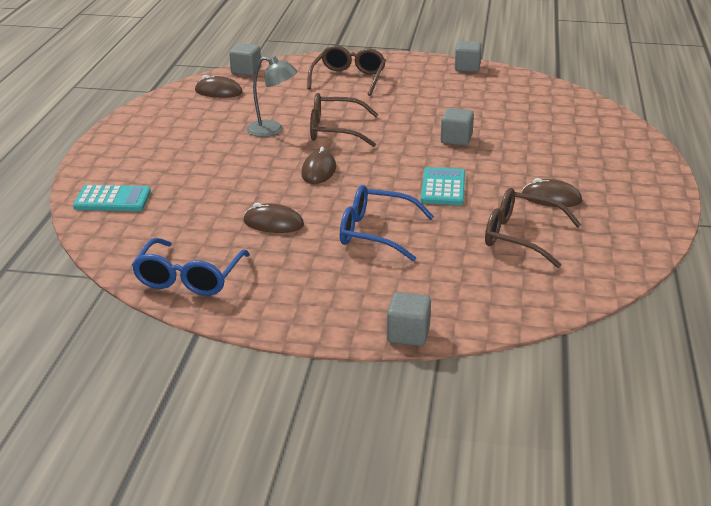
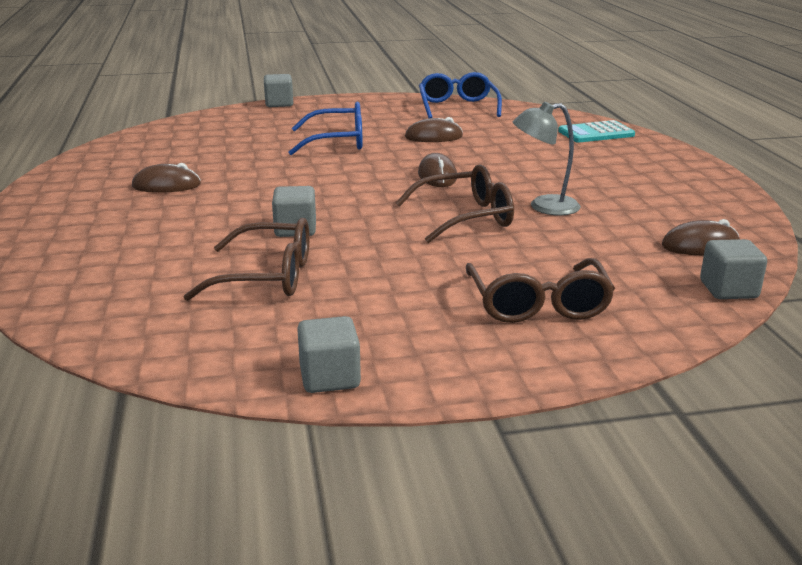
camera: 160 degrees right, 5 degrees down
(443, 187) = (290, 179): turquoise calculator -> none
(521, 237) = (200, 155): brown glasses -> brown glasses (266, 276)

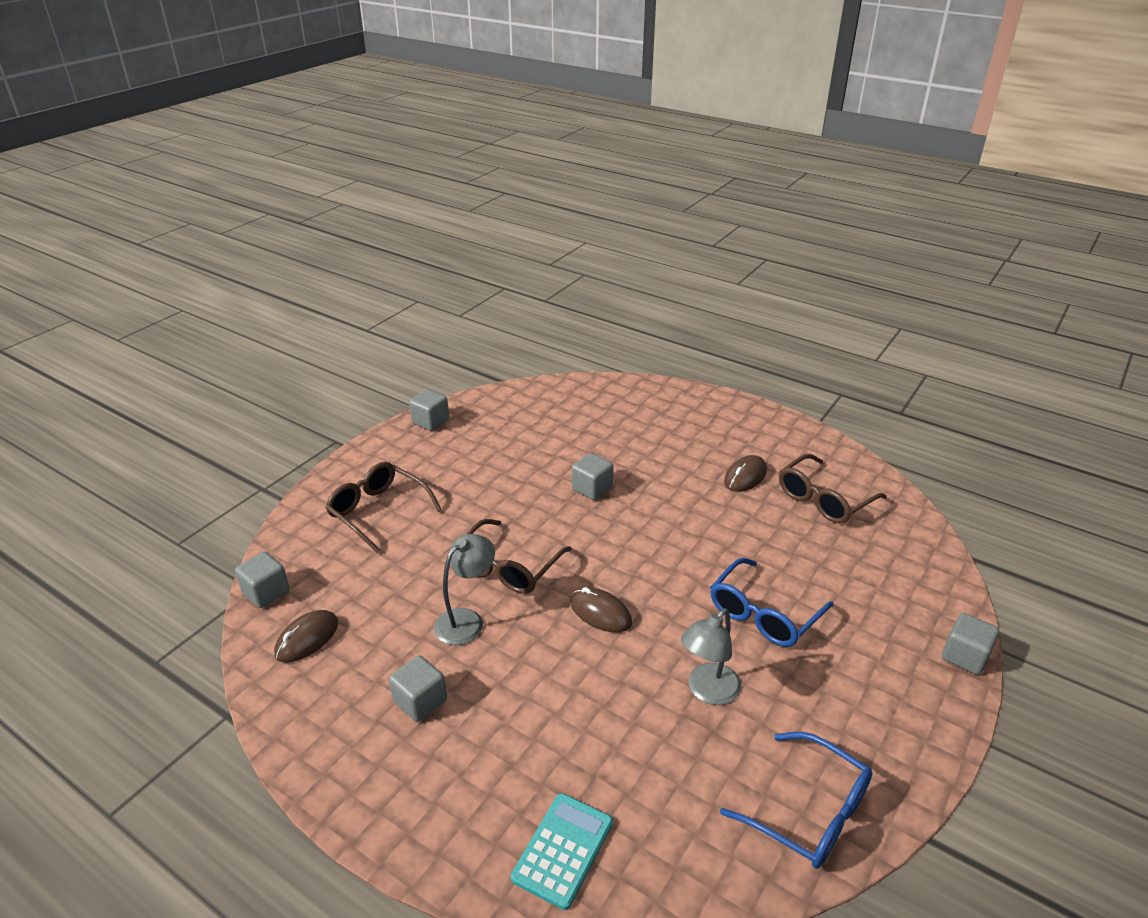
camera: 135 degrees right, 10 degrees up
(266, 276) = (544, 449): brown glasses -> brown glasses (824, 499)
(433, 137) = (707, 691): brown mouse -> grey lamp
(627, 189) = (420, 701): none -> grey cube

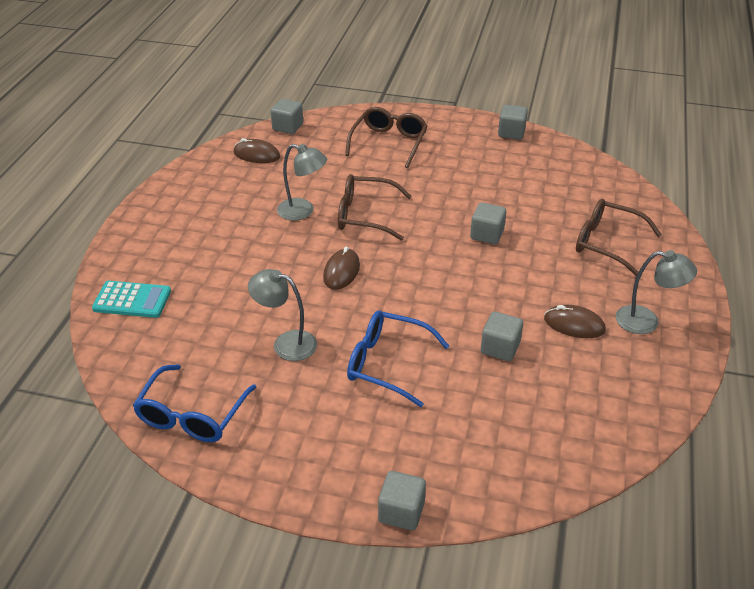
camera: 70 degrees right, 5 degrees up
(420, 701) = (225, 213): grey cube -> grey cube (500, 348)
(754, 437) = (646, 321): none -> grey lamp
(824, 499) = (579, 387): brown glasses -> brown glasses (608, 244)

